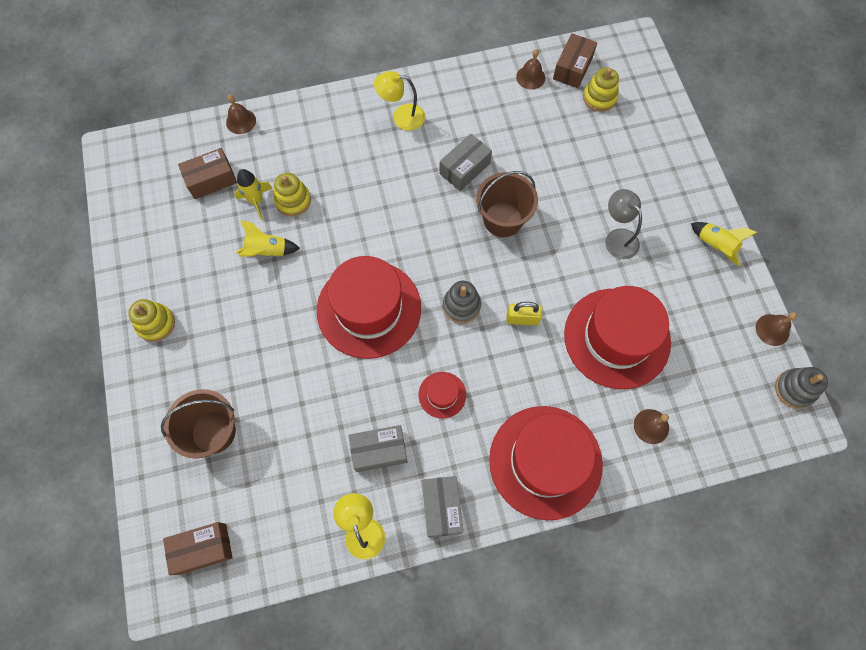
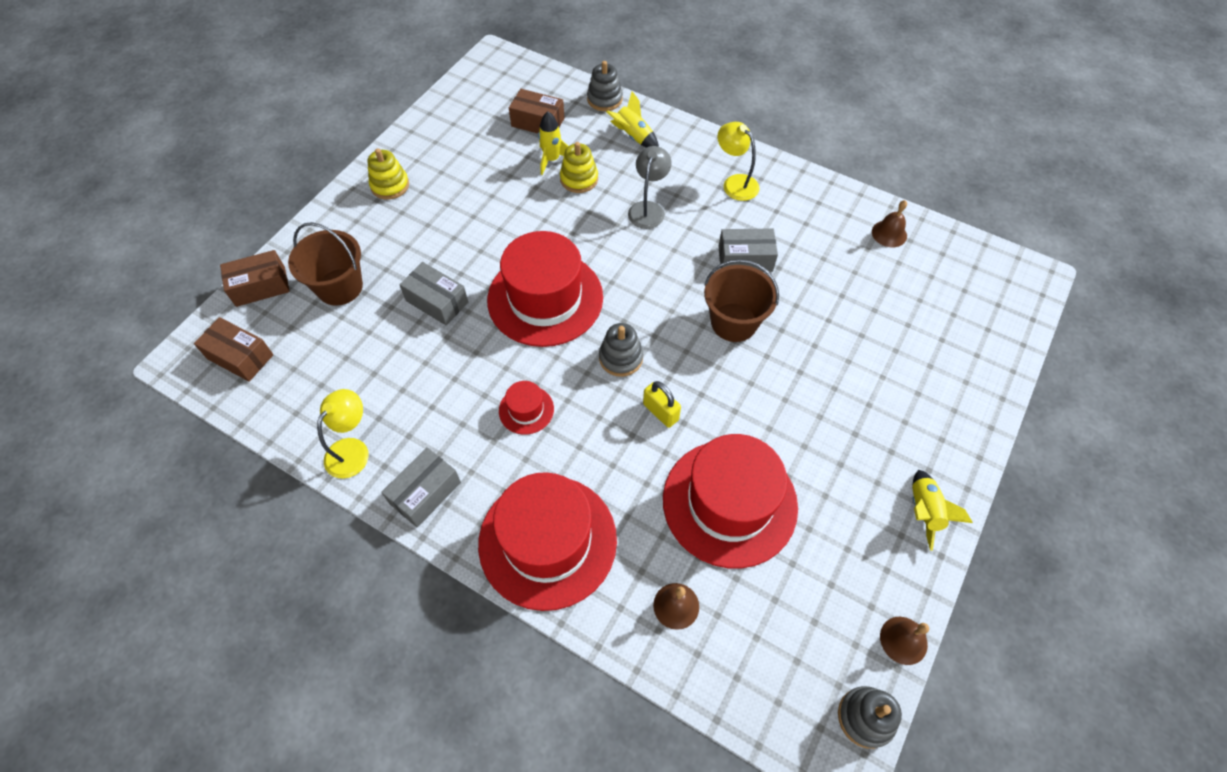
camera: 45 degrees right, 10 degrees down
(241, 121) = (604, 99): brown bell -> grey stacking toy
(267, 251) = (519, 199): yellow rocket -> yellow rocket (633, 136)
(379, 451) = (431, 406): grey box -> grey box (437, 301)
(572, 68) = (940, 254): brown box -> brown box (260, 286)
(599, 98) = (941, 296): yellow stacking toy -> none
(617, 237) = (827, 422): grey lamp -> grey lamp (648, 209)

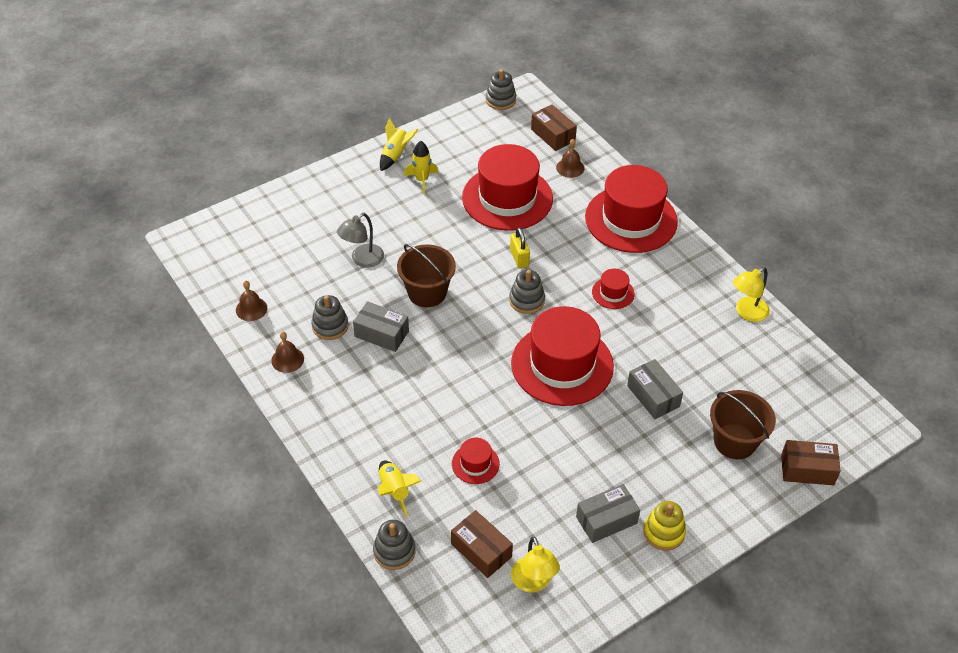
camera: 155 degrees left, 10 degrees down
(240, 357) = (828, 412): brown box -> brown box (553, 135)
(425, 493) = (701, 270): grey box -> grey box (606, 520)
(552, 160) = (490, 496): yellow rocket -> yellow rocket (422, 180)
(579, 179) = (475, 464): yellow stacking toy -> red hat
(648, 209) = (430, 408): grey lamp -> grey lamp (362, 260)
(735, 183) = (336, 402): yellow lamp -> yellow lamp (533, 583)
(800, 247) = (330, 326): none -> grey stacking toy
(903, 640) = (457, 116): brown bell -> brown bell (287, 359)

